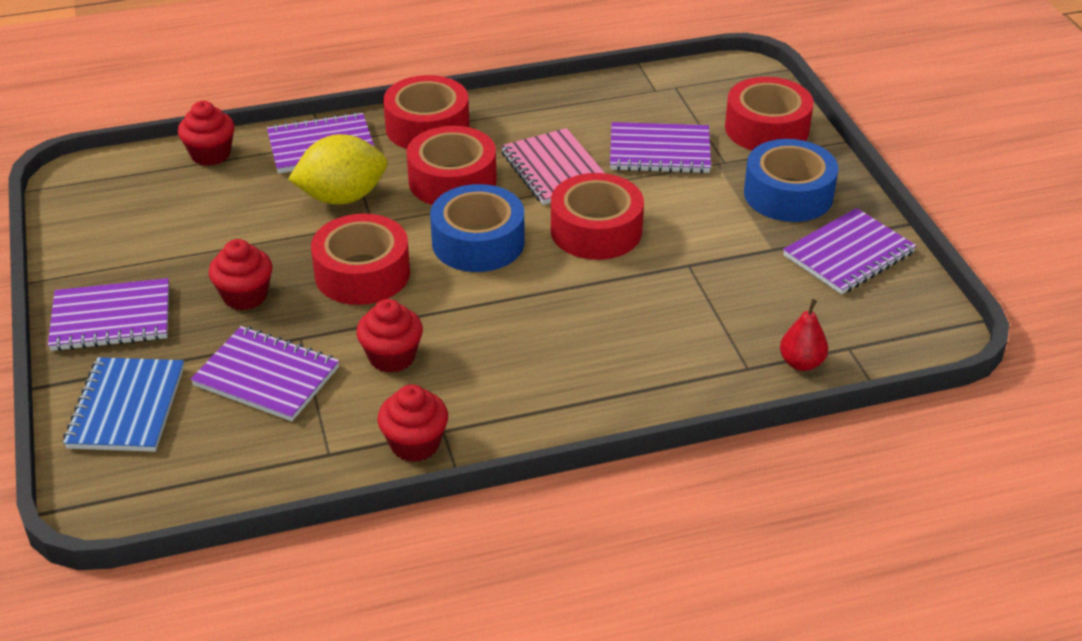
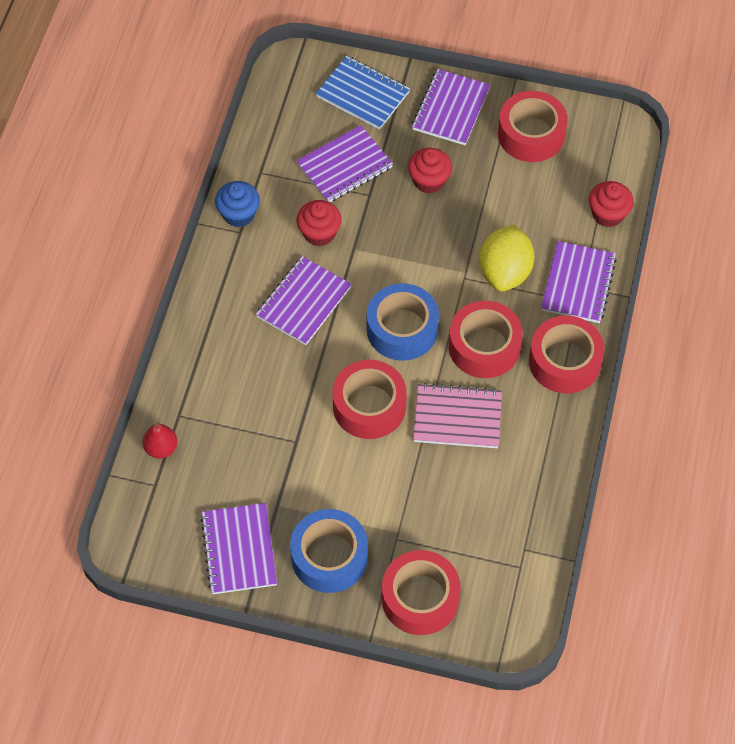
camera: 120 degrees right, 20 degrees up
(362, 273) = (411, 250): red tape -> red tape (531, 134)
(415, 444) = (239, 214): red cupcake -> blue cupcake
(659, 151) = (437, 501): purple notebook -> purple notebook (303, 302)

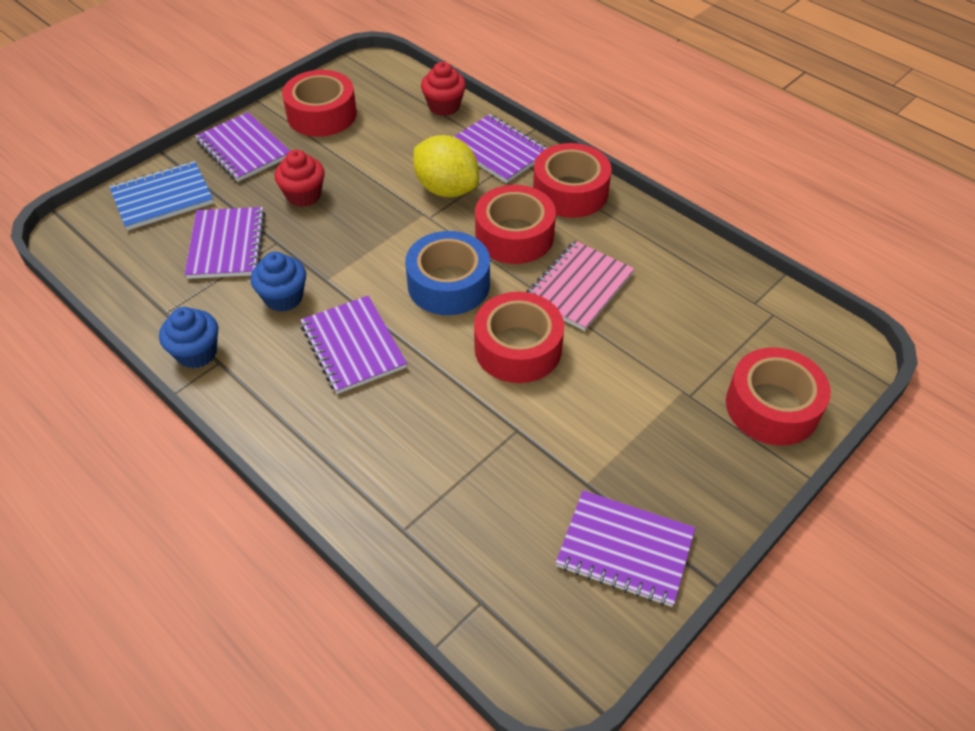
camera: 60 degrees left, 10 degrees down
(161, 448) = (435, 570): red pear -> none
(319, 233) = (283, 298): red cupcake -> blue cupcake
(329, 556) = (681, 464): blue tape -> none

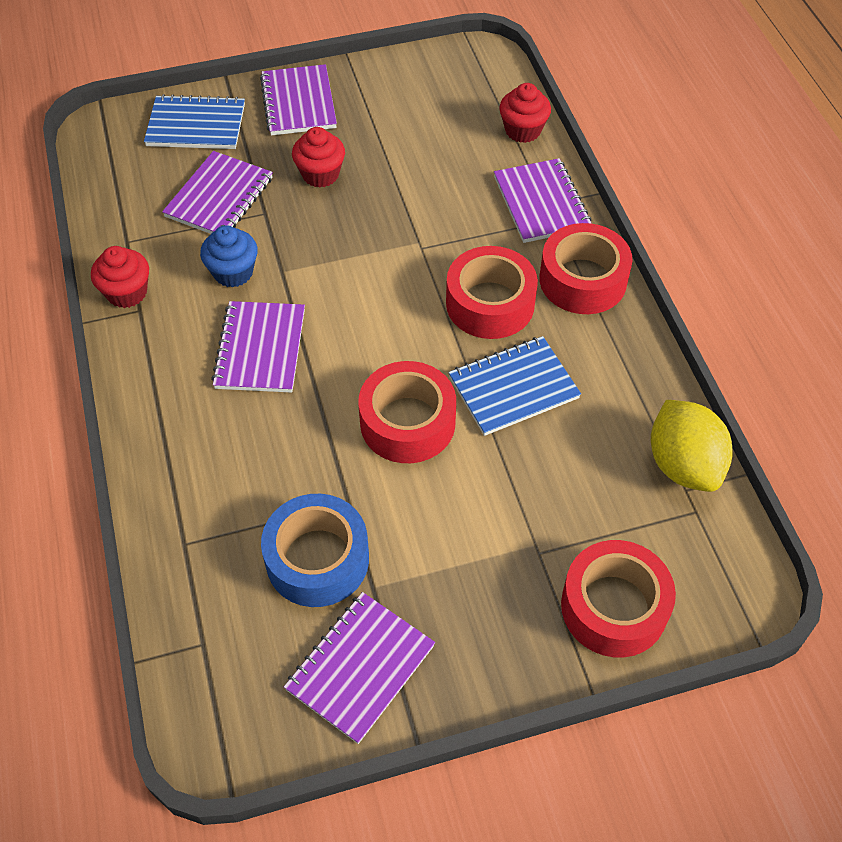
camera: 30 degrees right, 5 degrees up
(197, 353) = (127, 293): blue cupcake -> red cupcake
(322, 114) = (396, 93): red tape -> none
(446, 189) = (459, 224): yellow lemon -> yellow lemon (683, 464)
(448, 284) = (389, 326): blue tape -> blue tape (317, 559)
(579, 287) = (513, 388): pink notebook -> blue notebook
(625, 550) = (360, 668): purple notebook -> purple notebook turned 75 degrees clockwise

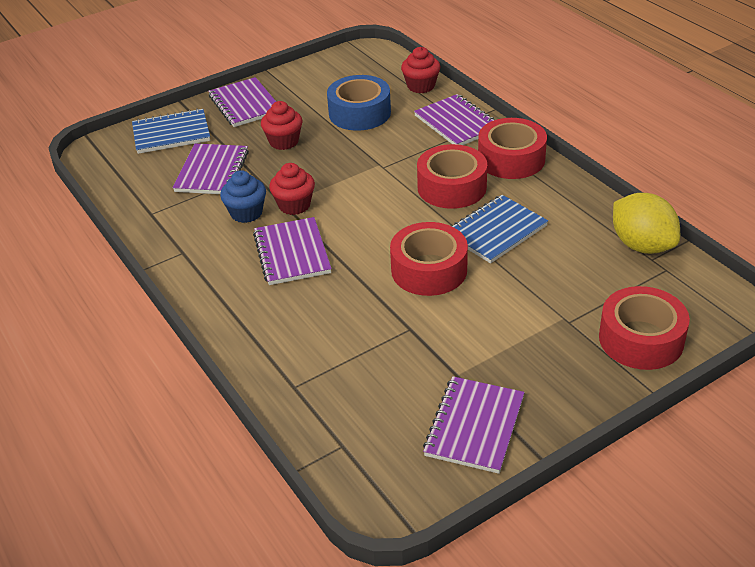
camera: 15 degrees left, 15 degrees down
(127, 293) = (167, 244): red cupcake -> red cupcake (294, 205)
(317, 559) = (405, 369): blue tape -> blue tape (359, 113)

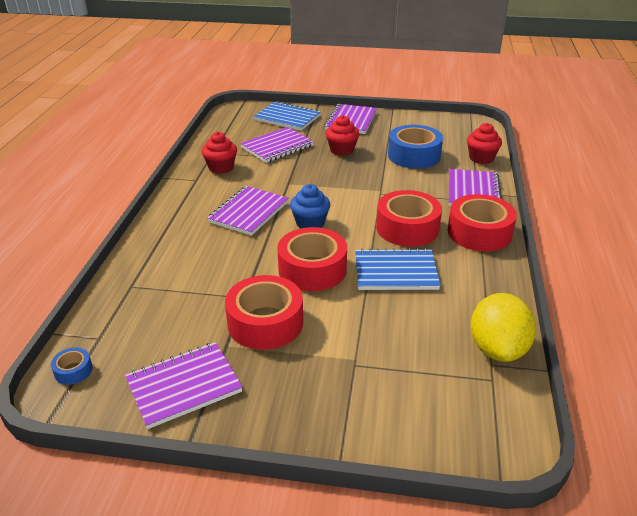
camera: 40 degrees right, 5 degrees down
(246, 213) = (260, 177): blue cupcake -> blue cupcake (310, 223)
(294, 205) = (292, 187): red cupcake -> red cupcake (221, 167)
(366, 484) = (73, 371): none -> blue tape
(641, 339) = (390, 416): red tape -> red tape (265, 323)

